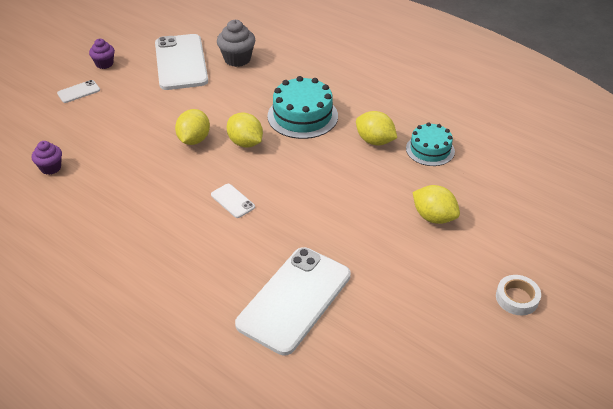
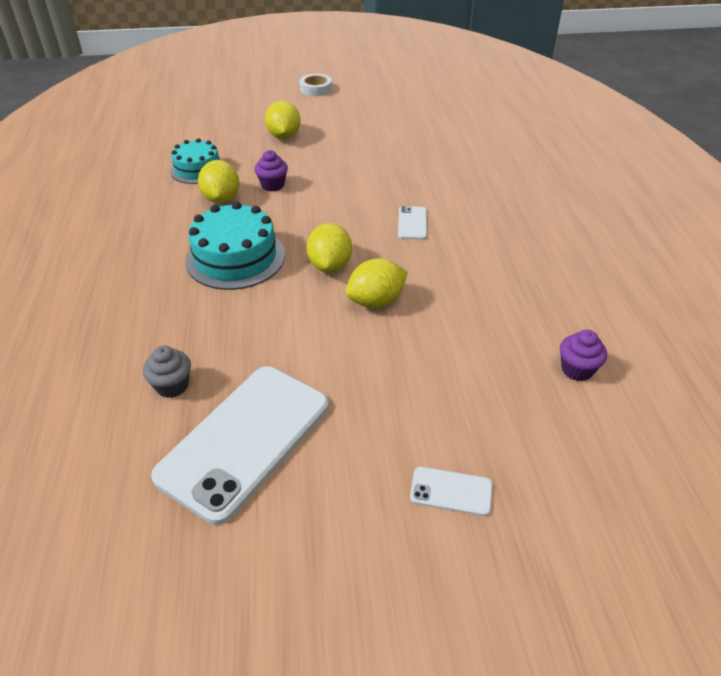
camera: 135 degrees left, 0 degrees up
(104, 64) = (356, 535): purple cupcake -> purple cupcake (273, 185)
(237, 59) = (172, 386): grey cupcake -> grey cupcake, size x0.65
(294, 299) = (447, 147): white phone -> none

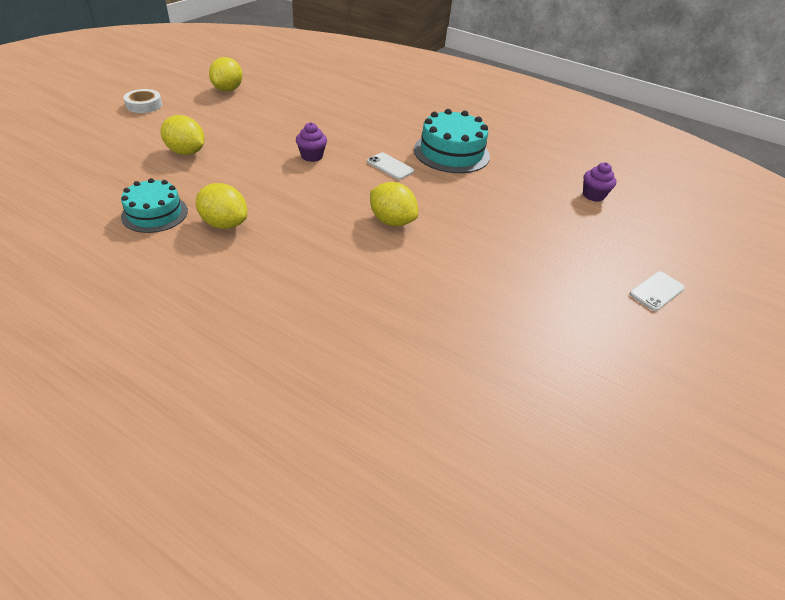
camera: 55 degrees left, 0 degrees up
(172, 386) = (446, 368): grey cupcake -> none
(235, 257) = (320, 257): turquoise cake -> turquoise cake (451, 152)
(245, 440) = (544, 357): white phone -> none
(273, 185) = (248, 192): purple cupcake -> purple cupcake (312, 156)
(376, 301) = (456, 224): yellow lemon -> yellow lemon (228, 89)

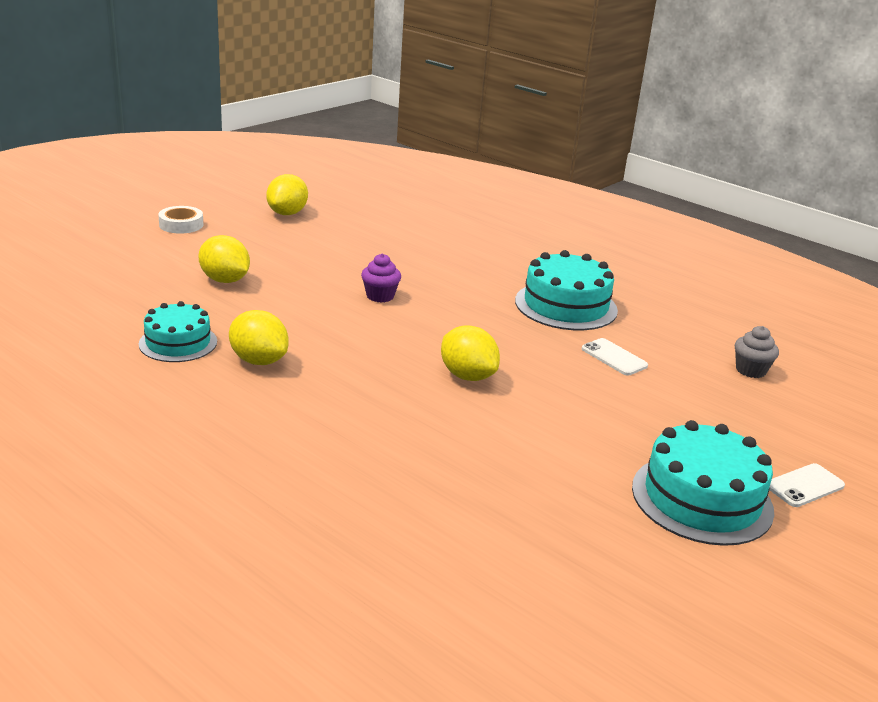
camera: 10 degrees right, 15 degrees down
(390, 166) = (479, 315): white phone -> white phone (614, 357)
(588, 312) = (702, 498): none -> turquoise cake
(593, 195) = (750, 370): purple cupcake -> grey cupcake

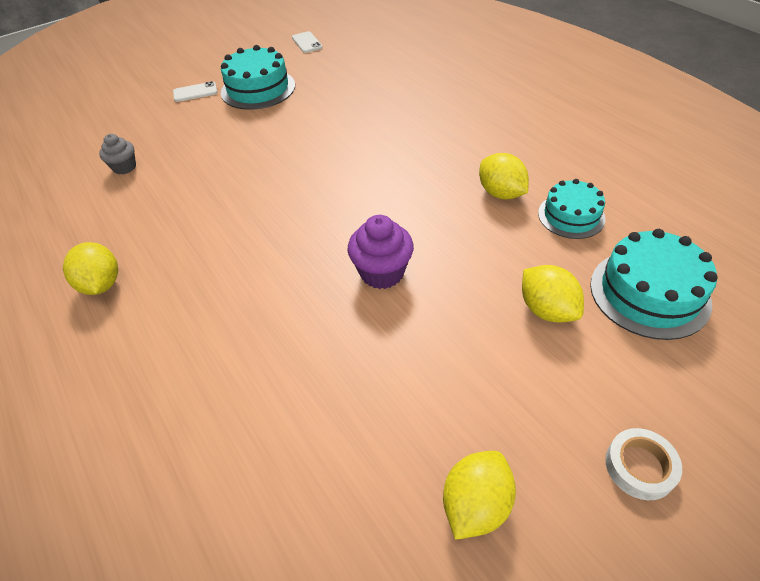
camera: 160 degrees left, 20 degrees up
(380, 296) = (382, 273): purple cupcake -> purple cupcake, size x1.55
(467, 376) = (342, 171): yellow lemon -> yellow lemon (101, 284)
(566, 305) = (204, 249): turquoise cake -> turquoise cake (649, 293)
(614, 357) = (216, 184): white phone -> white phone (307, 42)

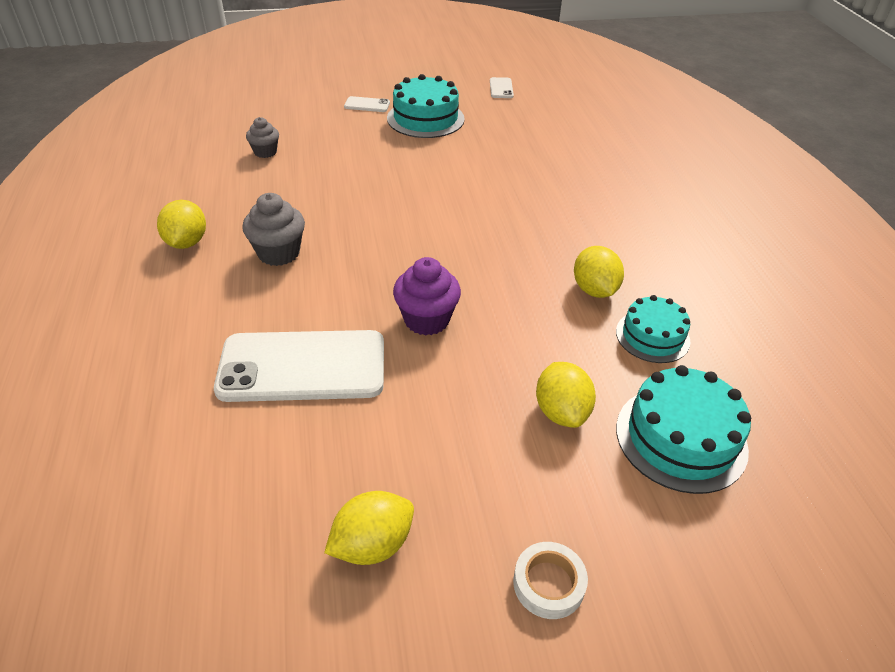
camera: 20 degrees right, 5 degrees down
(203, 261) = (279, 253): none -> grey cupcake
(299, 362) = (302, 366): none -> white phone

